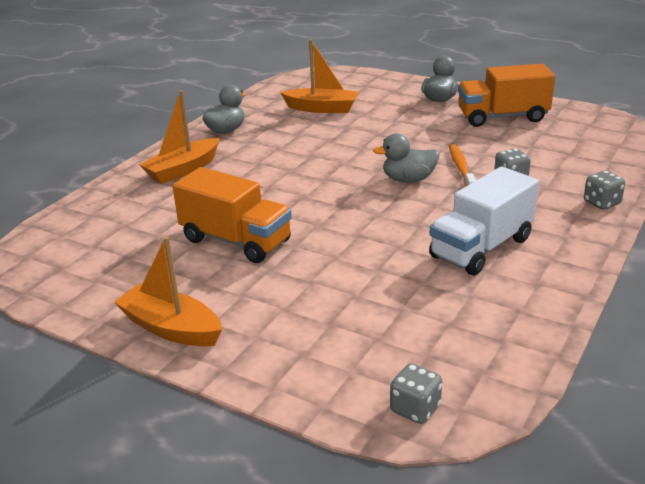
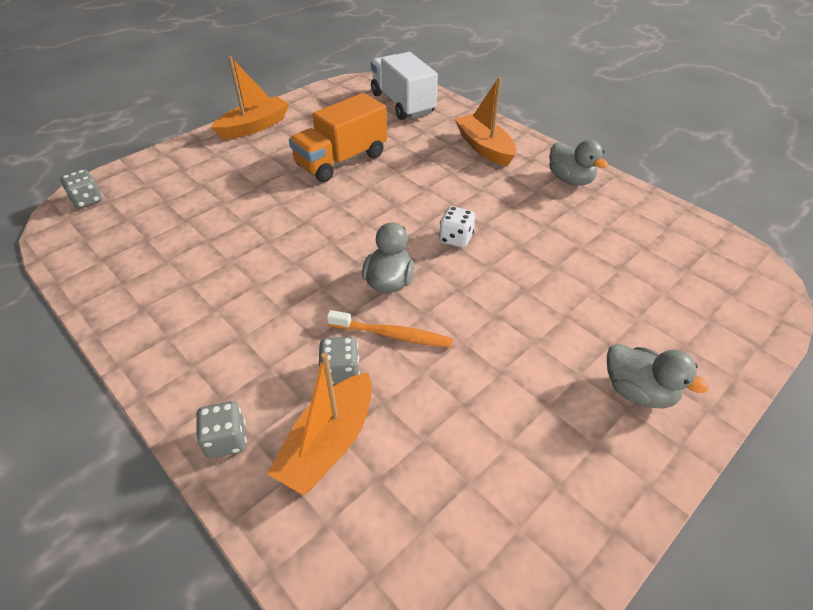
camera: 105 degrees right, 15 degrees up
(322, 108) = (621, 258): orange boat -> orange boat (328, 443)
(336, 163) = (456, 238): none -> white dice
(481, 248) = (223, 292): white truck -> white truck (402, 104)
(502, 117) = (544, 449): orange truck -> none

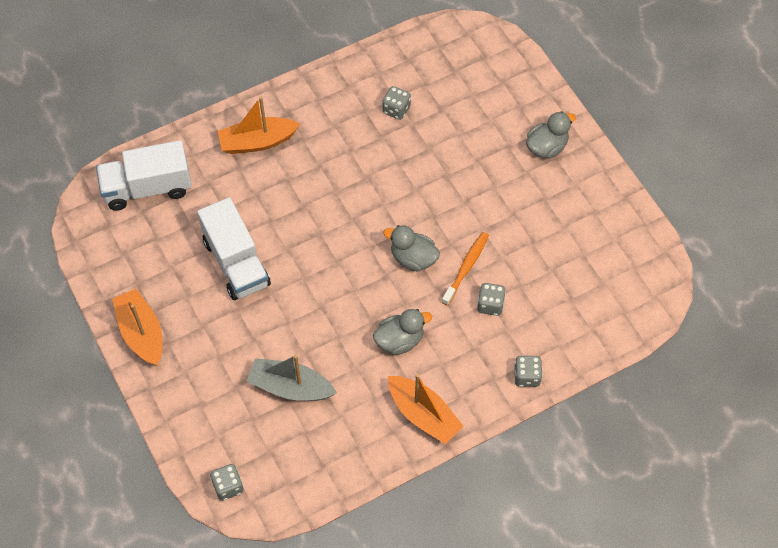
camera: 75 degrees left, 15 degrees up
(201, 219) = (290, 387): none -> grey boat
(328, 443) = (542, 320): orange boat -> orange boat (423, 414)
(341, 160) = (236, 263): orange truck -> white truck
(456, 238) = (378, 201): white dice -> none
(570, 179) = (328, 96): grey duck -> grey duck (400, 340)
(589, 230) = (396, 110): none -> grey dice

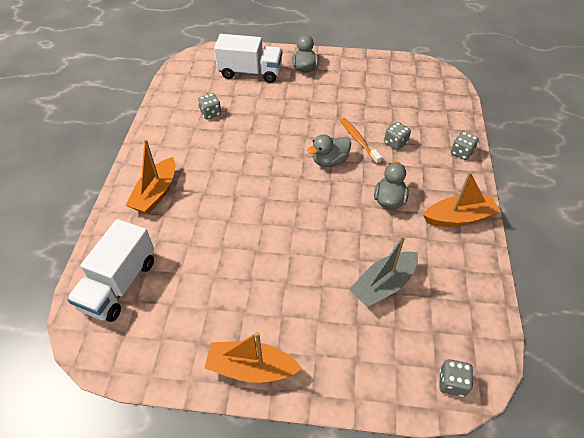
camera: 55 degrees left, 10 degrees down
(236, 263) = (244, 261): white truck -> white truck (250, 73)

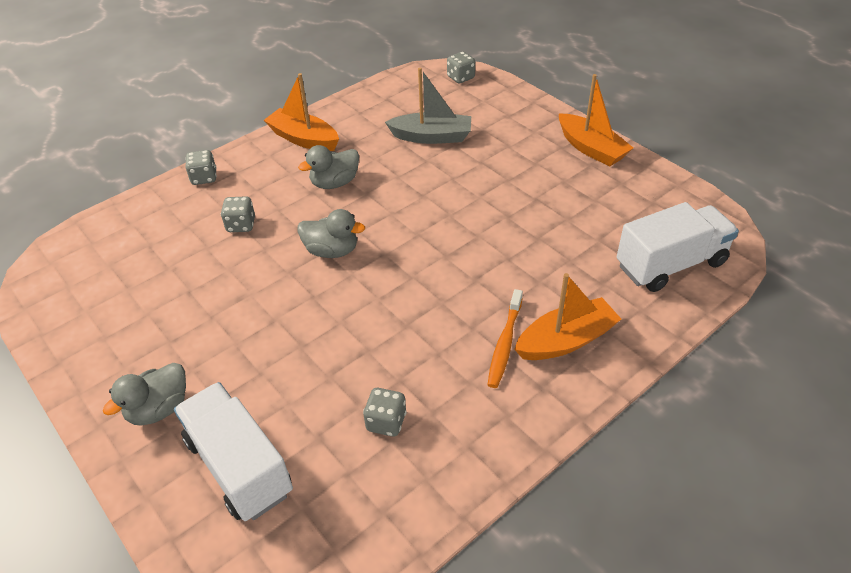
camera: 135 degrees left, 5 degrees down
(358, 140) = (269, 252): orange toothbrush -> orange toothbrush (504, 344)

